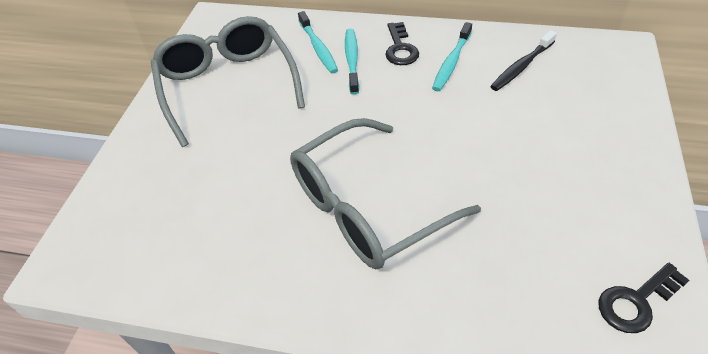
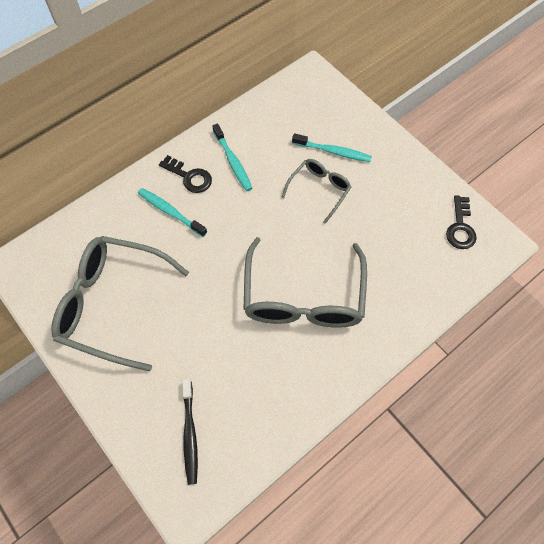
camera: 55 degrees left, 15 degrees up
(318, 47) = (134, 221): turquoise toothbrush -> turquoise toothbrush (333, 151)
(504, 138) = (319, 190): none -> grey glasses
(521, 66) = (274, 132): black toothbrush -> black toothbrush (190, 434)

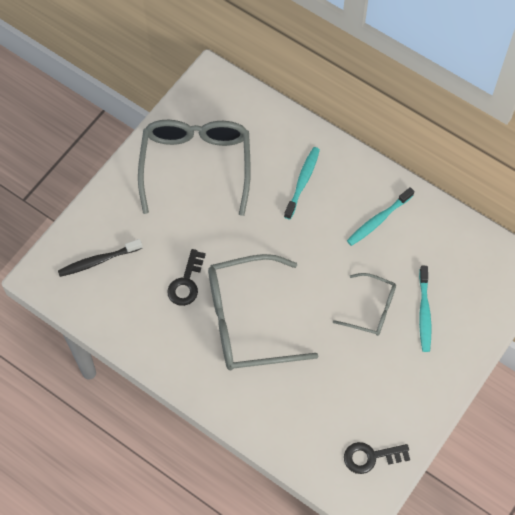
camera: 75 degrees right, 0 degrees up
(189, 177) = (347, 186): black key -> black key (186, 283)

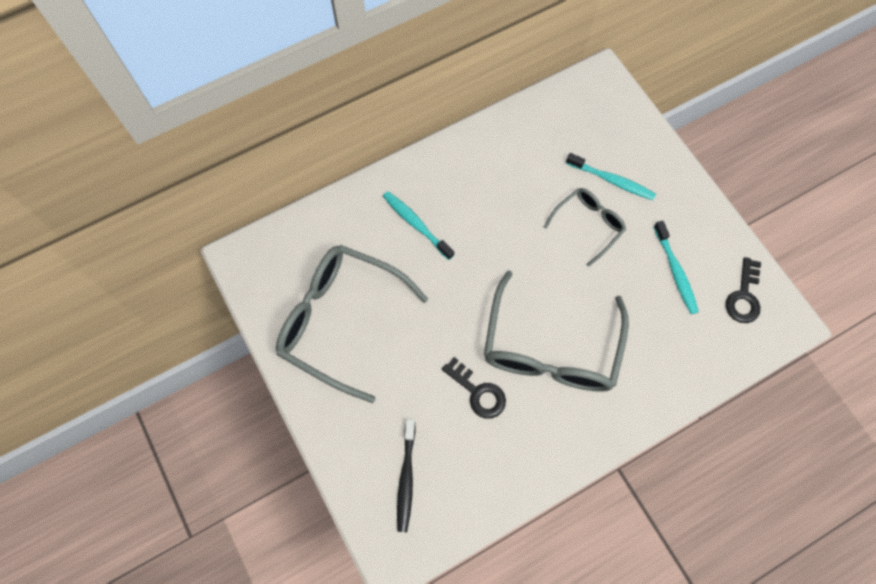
camera: 65 degrees left, 5 degrees up
(378, 220) = (494, 175): turquoise toothbrush -> turquoise toothbrush (675, 271)

